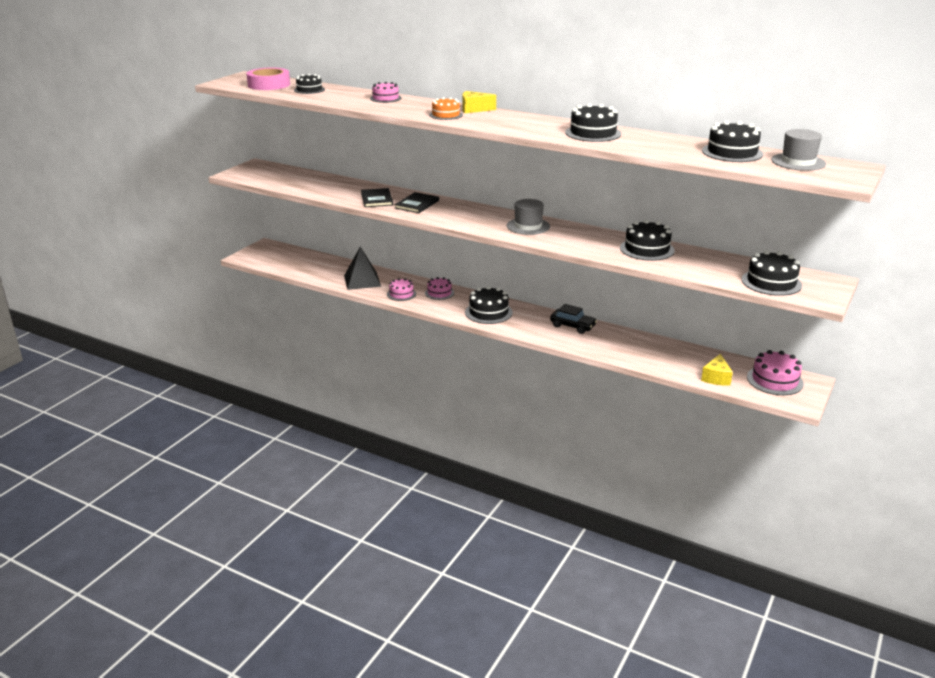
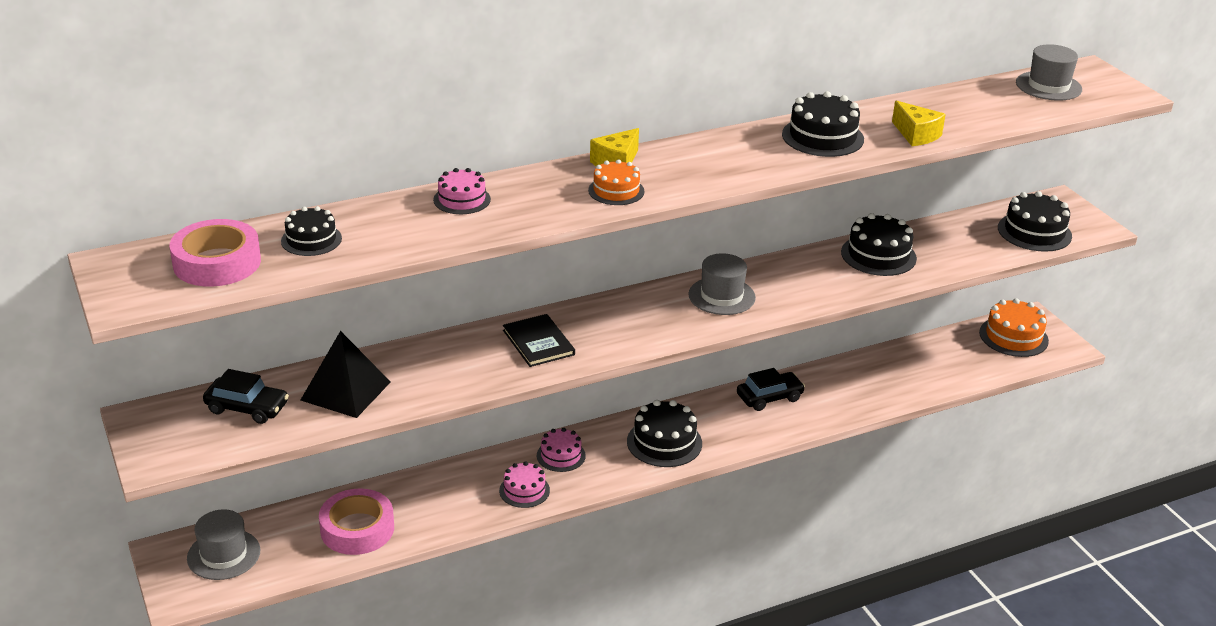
camera: 55 degrees left, 5 degrees up
(277, 254) = (223, 554): none -> grey hat
(286, 175) = (247, 408): none -> black car
(326, 271) = (357, 529): none -> pink tape
(362, 281) = (436, 507): black pyramid -> black pyramid (346, 391)
(377, 199) = (473, 367): black book -> none
(716, 378) = (978, 368): yellow cheese -> yellow cheese (916, 135)
(732, 152) = (982, 100): black cake -> none
(775, 380) = (1013, 336): pink cake -> orange cake

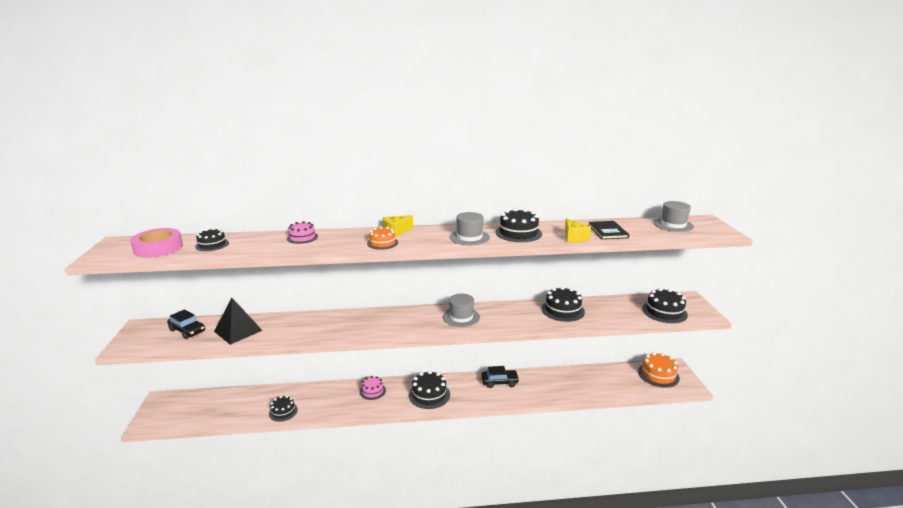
camera: 20 degrees right, 10 degrees down
(223, 554) = (182, 406): grey hat -> grey hat (469, 237)
(357, 529) = (250, 407): pink tape -> none
(426, 523) = (283, 411): none -> black cake
(524, 490) = (342, 405): pink cake -> none
(538, 342) = (349, 324): black book -> black book (607, 231)

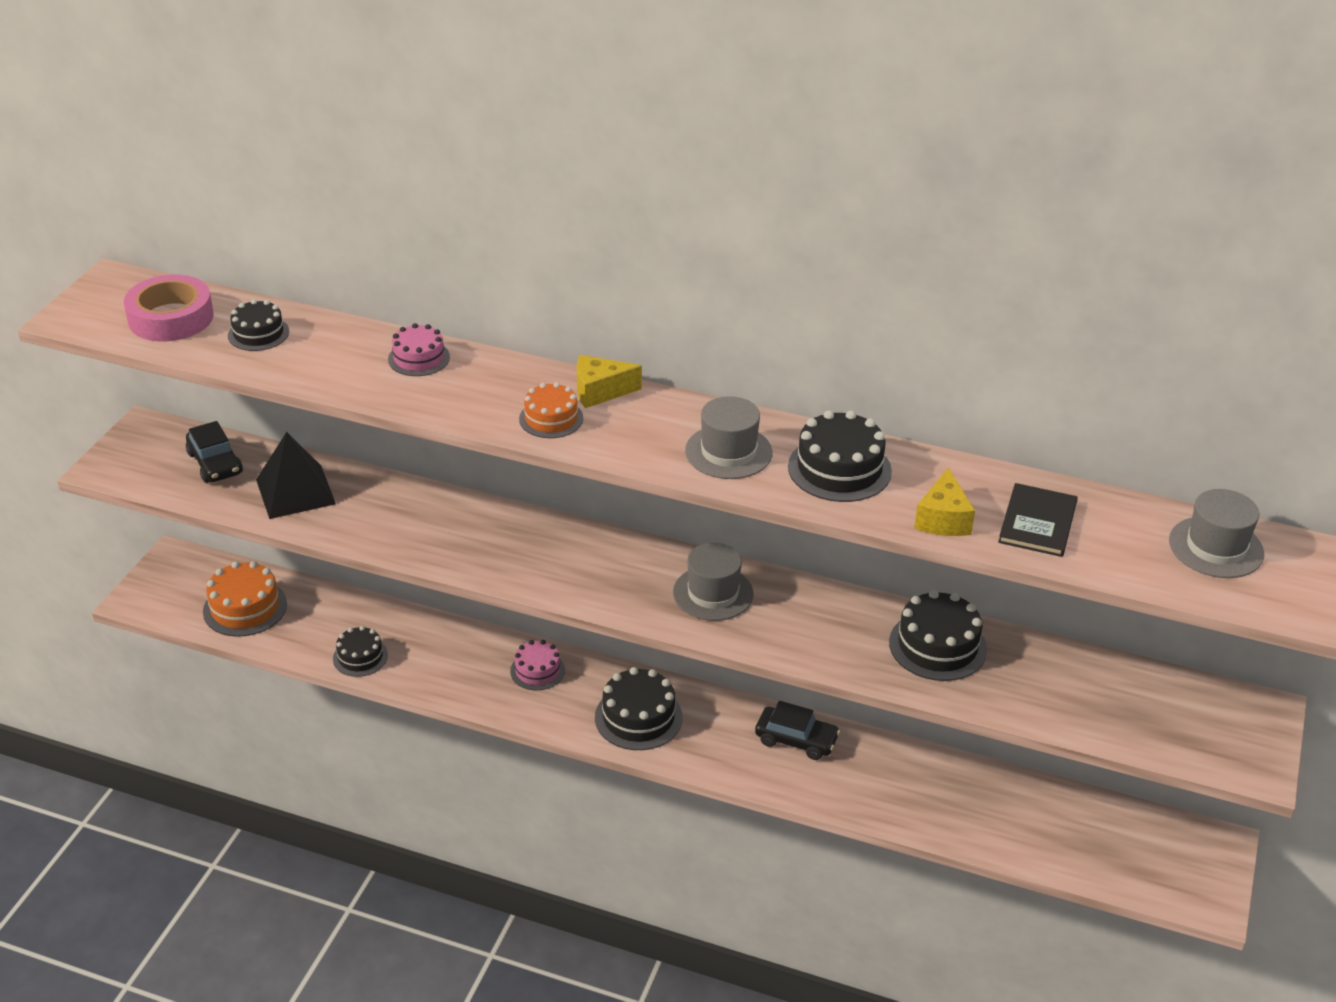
camera: 25 degrees right, 15 degrees up
(658, 374) = (1162, 849): orange cake -> orange cake (245, 608)
(664, 312) = (1164, 726): black cake -> none

